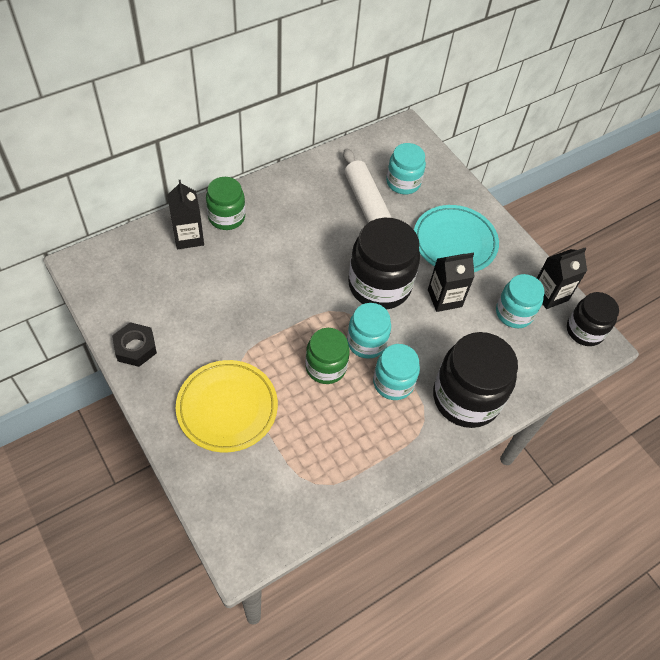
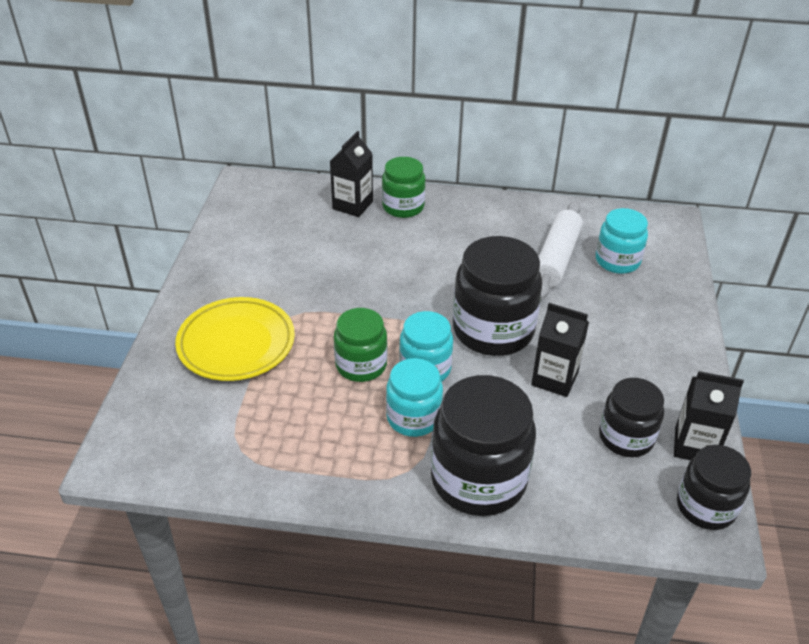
camera: 45 degrees right, 15 degrees down
(135, 348) = (217, 259): black nut -> none
(454, 242) = (622, 338): turquoise plate -> none
(514, 313) = (626, 437): turquoise jar -> black jar

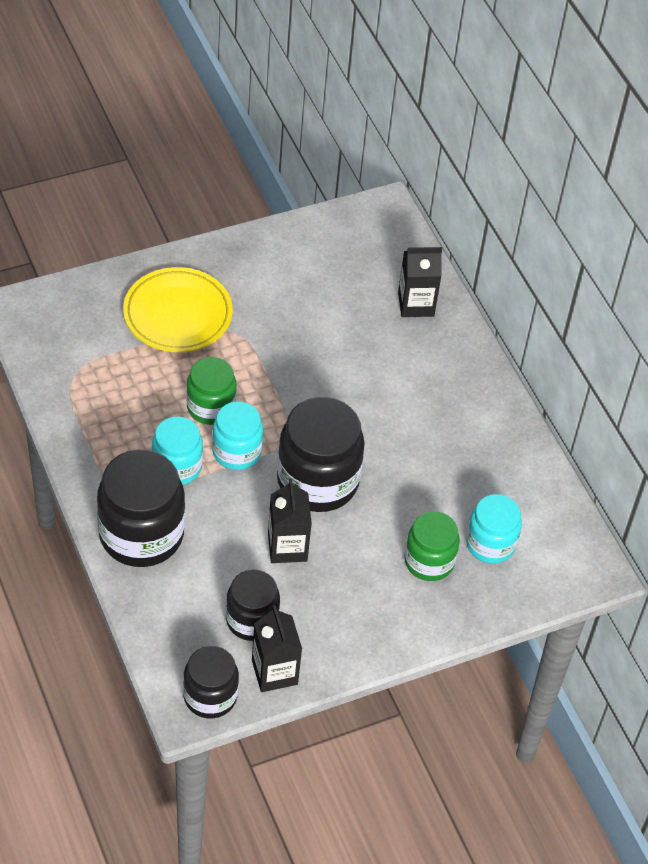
camera: 55 degrees right, 10 degrees up
(403, 207) = (444, 343): green jar -> green jar (429, 561)
(556, 258) = (456, 493): white rolling pin -> none

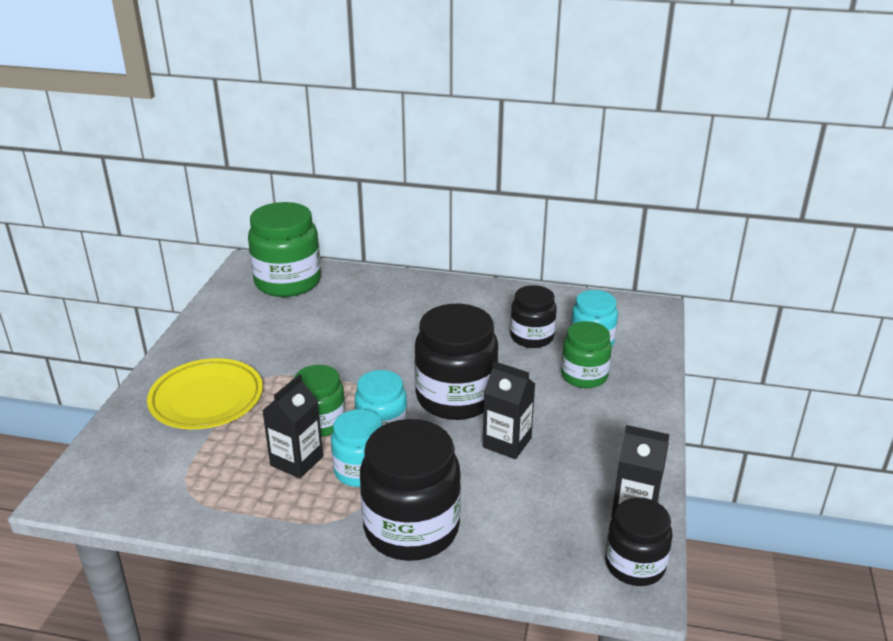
camera: 50 degrees left, 20 degrees down
(251, 620) = (567, 498): black jar -> black jar (532, 337)
(383, 257) = (288, 282): none -> green jar
(416, 304) = (346, 286): black carton -> black carton (297, 461)

